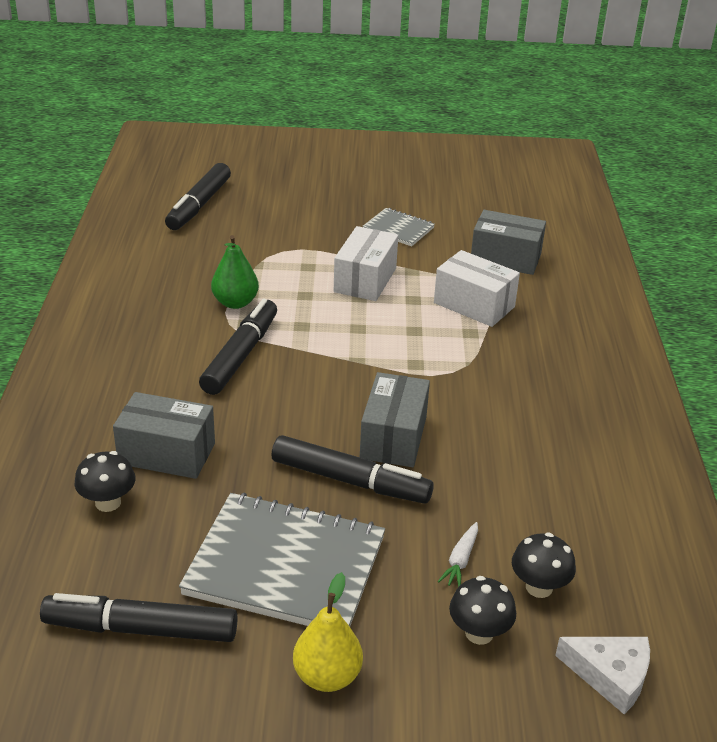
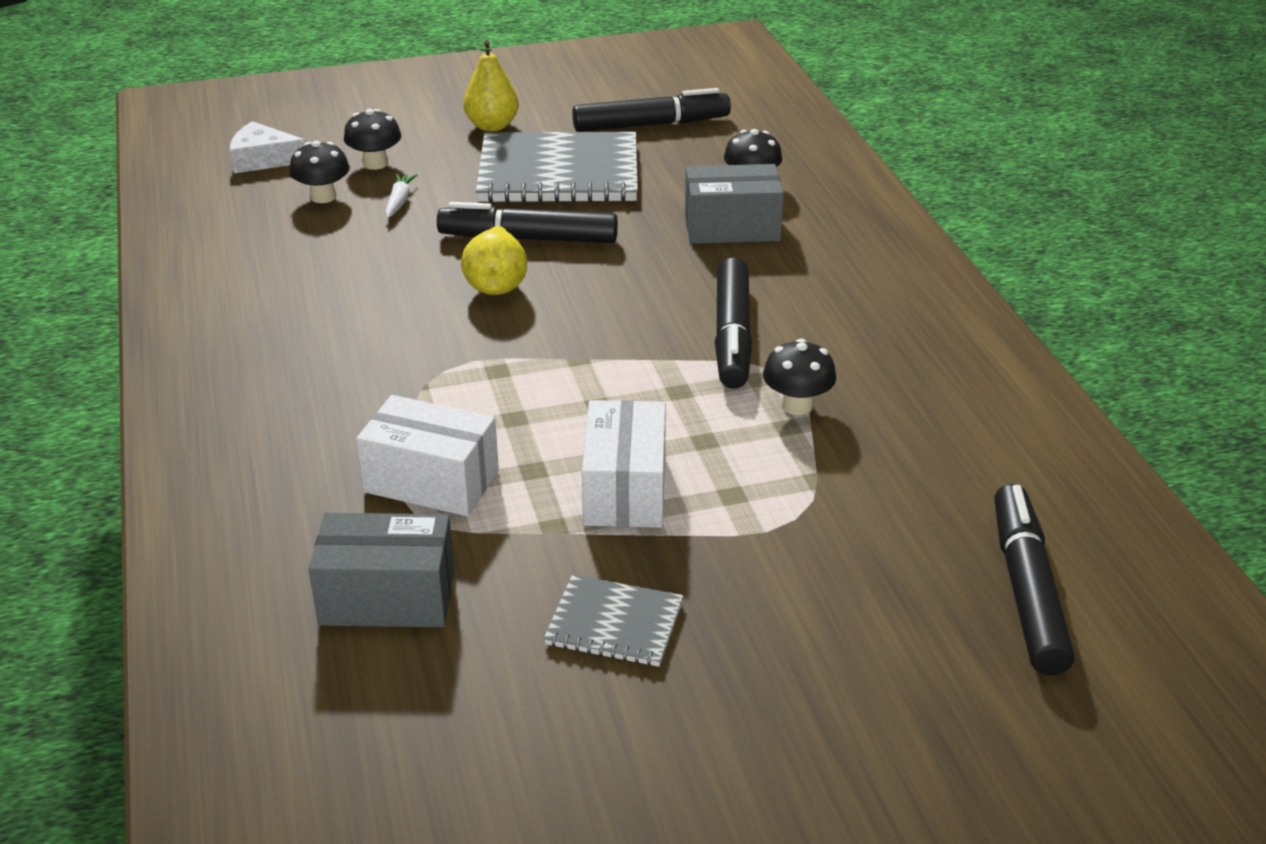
camera: 165 degrees right, 0 degrees up
(235, 303) = (797, 405): green pear -> black mushroom
(393, 437) = (496, 284): grey box -> yellow pear

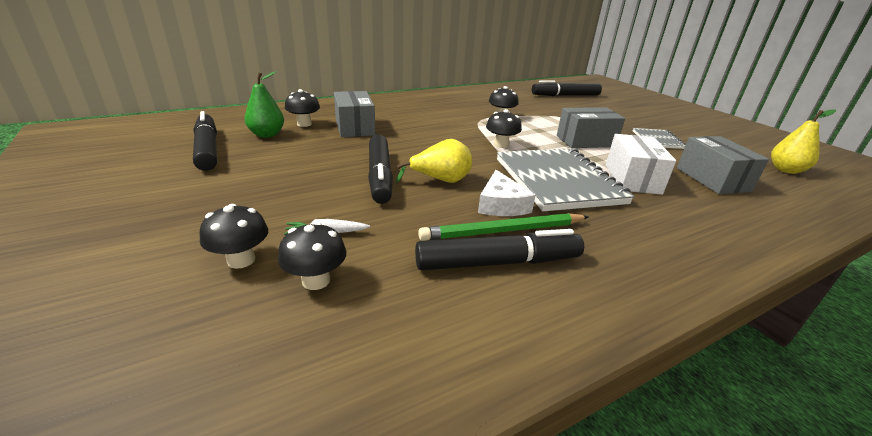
camera: 105 degrees left, 5 degrees down
(263, 159) = (200, 360): white cheese -> white cheese (501, 204)
(344, 309) = (504, 231): none -> green pencil
(492, 126) = (176, 207): yellow pear -> yellow pear (786, 170)
(558, 173) = (280, 173): grey notebook -> grey notebook (557, 181)
(624, 368) = (501, 145): none -> black mushroom
(625, 489) = (585, 141): white box -> grey box
(702, 158) = (267, 135): none -> green pear
(732, 336) = (458, 126): black marker -> black marker (498, 262)

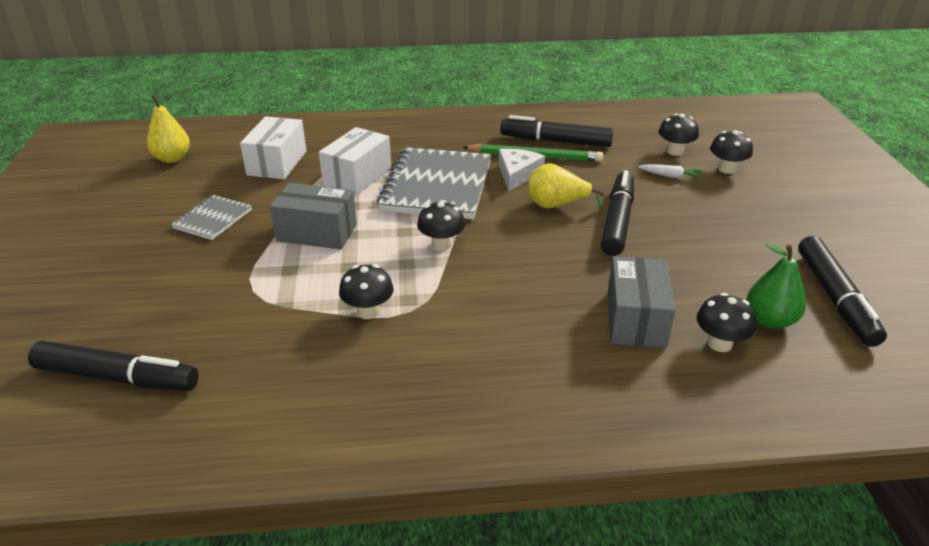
camera: 155 degrees left, 5 degrees up
(712, 179) = (277, 163): grey box -> white box

